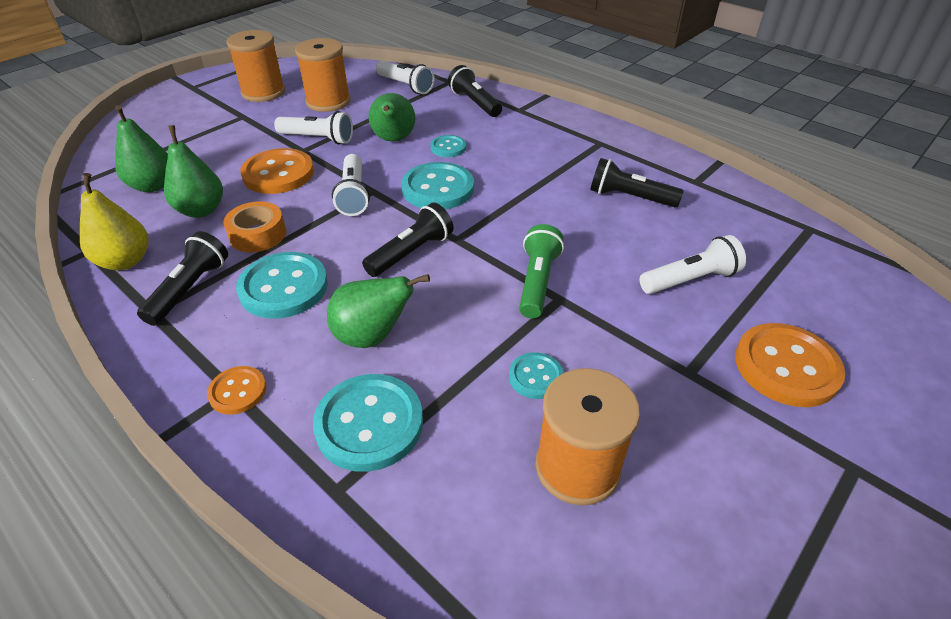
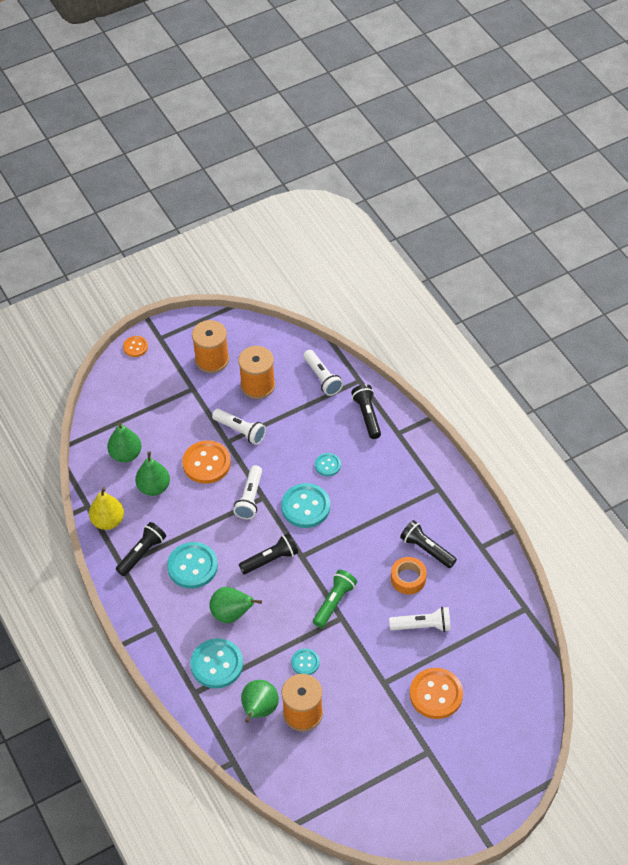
camera: 20 degrees right, 10 degrees up
(238, 391) = (159, 628): orange button -> orange button (135, 347)
(258, 234) = (185, 519): orange tape -> orange tape (408, 579)
(394, 140) = (292, 446): green pear -> green pear (259, 710)

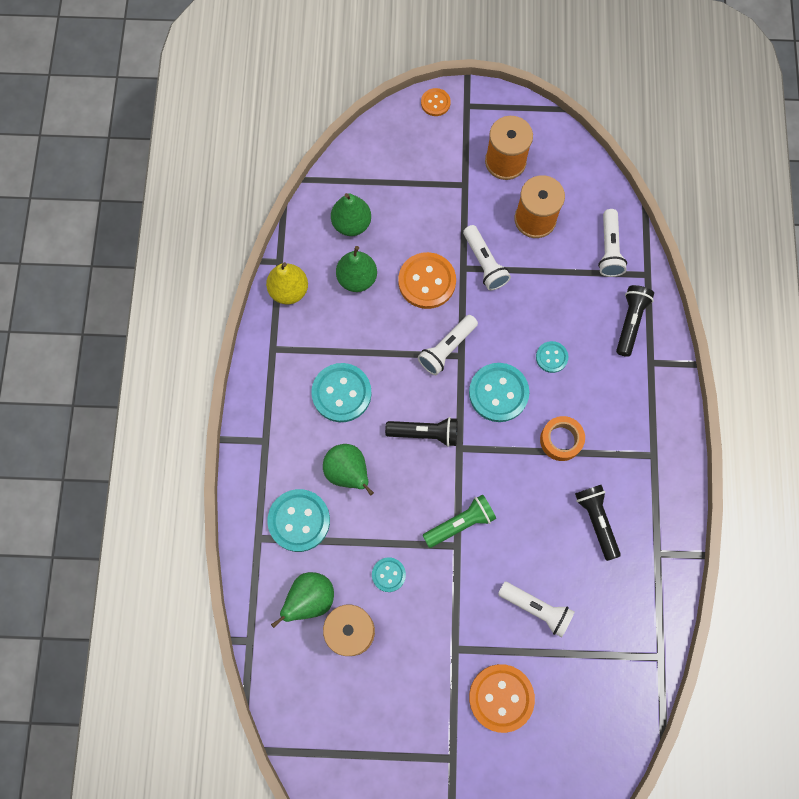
camera: 30 degrees right, 20 degrees up
(142, 553) = (300, 348): black flashlight -> none
(408, 579) = (555, 543): orange tape -> orange tape (561, 440)

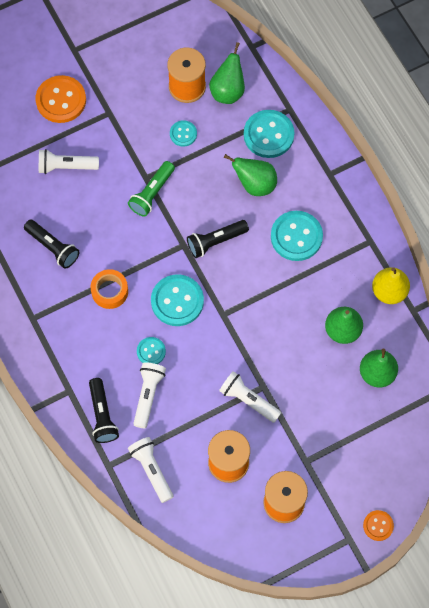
camera: 150 degrees right, 5 degrees down
(427, 281) = (286, 359): orange button -> none
(447, 348) = (237, 314): white flashlight -> white flashlight (148, 396)

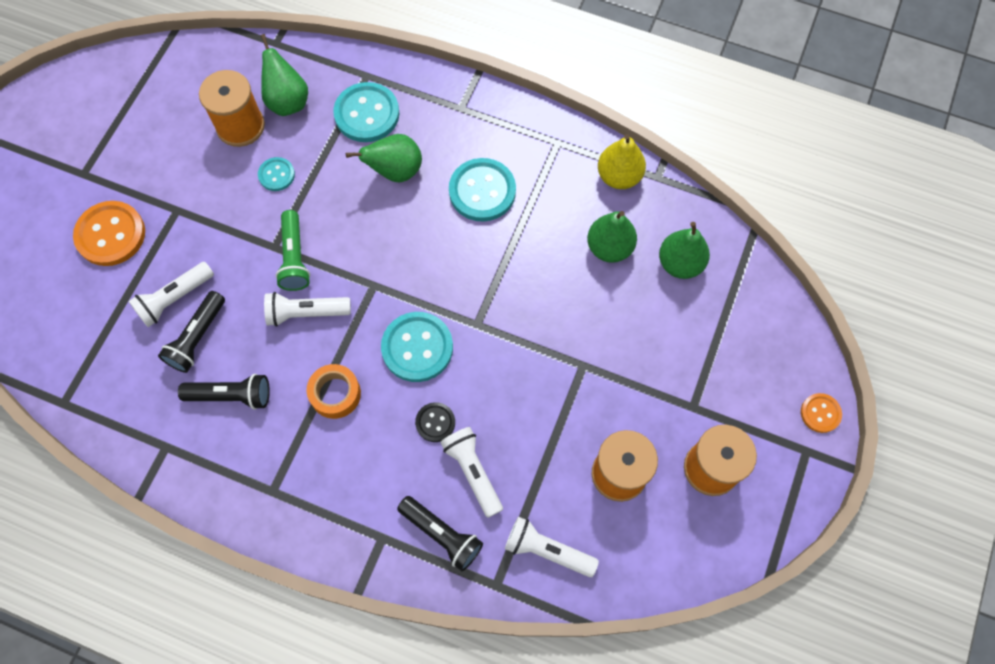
camera: 40 degrees left, 0 degrees up
(151, 351) = (435, 422): turquoise button -> black button
(216, 241) = (404, 256): black flashlight -> black flashlight (197, 337)
(248, 400) = (581, 391): white flashlight -> white flashlight (306, 313)

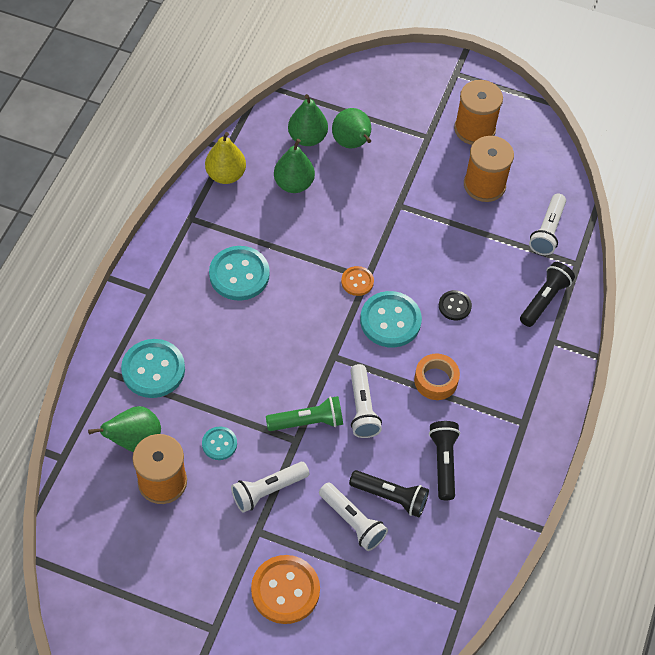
camera: 95 degrees left, 10 degrees down
(395, 171) = (217, 343): green pear -> green pear (352, 143)
(473, 472) = (493, 279): white flashlight -> white flashlight (268, 490)
(820, 413) = (427, 63): orange button -> orange button (357, 282)

